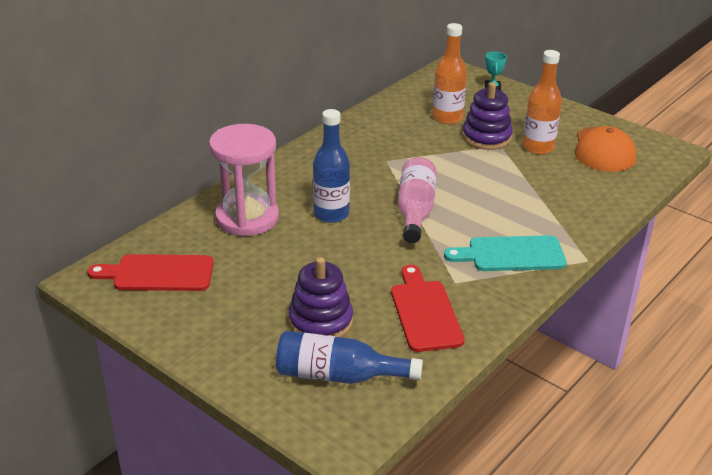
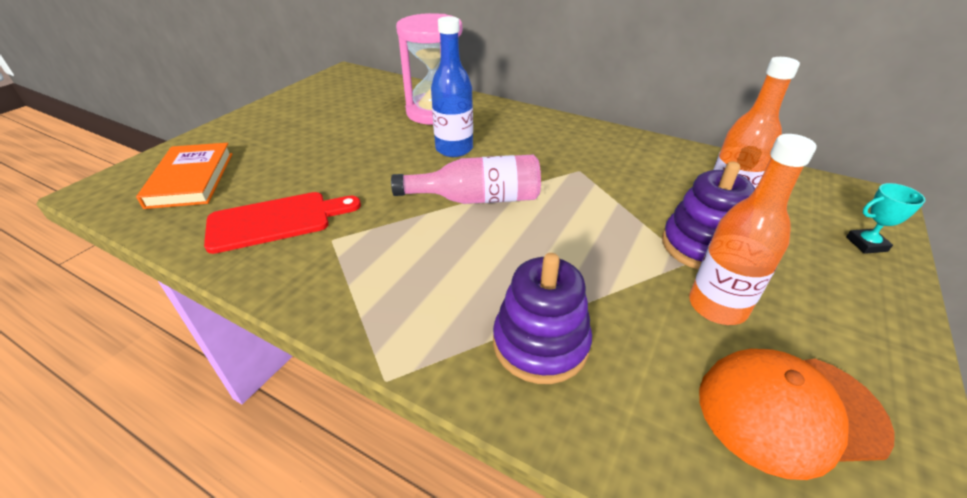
camera: 80 degrees right, 5 degrees up
(158, 273) = (351, 91): red cutting board -> none
(320, 322) = (274, 162): purple stacking toy -> purple stacking toy (540, 343)
(338, 375) = (191, 179): blue bottle -> orange book
(511, 254) = (394, 286): turquoise cutting board -> none

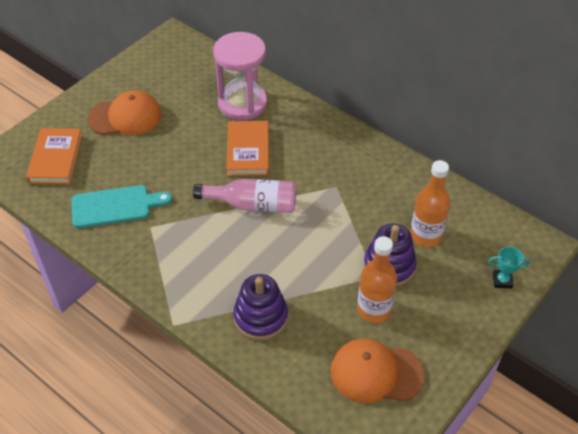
camera: 10 degrees right, 10 degrees up
(276, 221) = (115, 206): red cutting board -> turquoise cutting board
(291, 133) = (125, 117): none -> orange cap
(454, 149) = (248, 151): blue bottle -> orange book

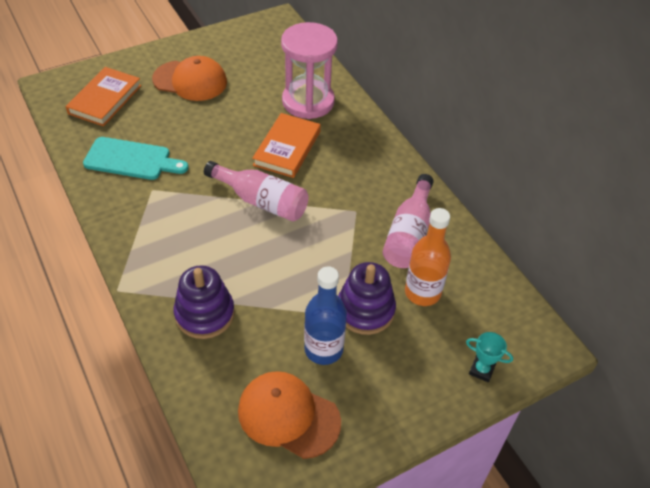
camera: 20 degrees right, 0 degrees up
(374, 310) = (323, 349): orange bottle -> blue bottle
(389, 192) = (408, 234): none -> pink bottle

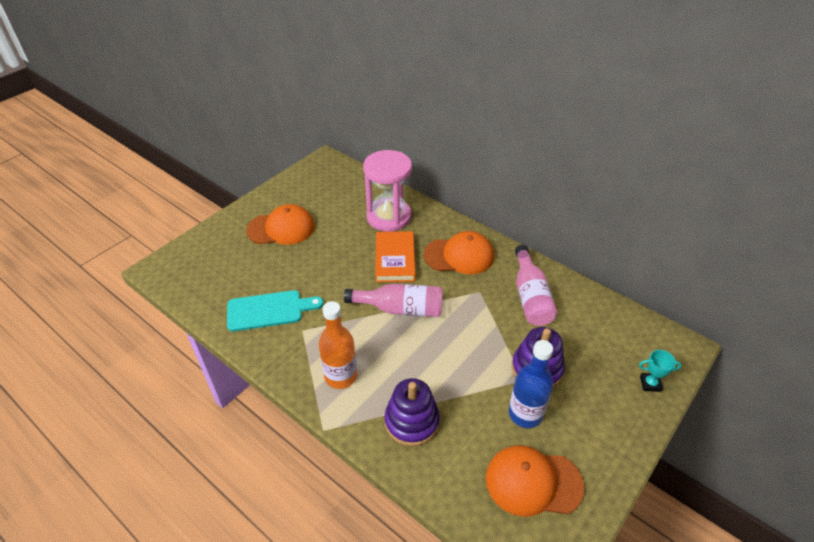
camera: 20 degrees left, 5 degrees down
(105, 99) = (215, 266): orange book -> none
(358, 166) = (459, 256): none -> orange cap
(422, 292) = (569, 339): orange bottle -> orange bottle (340, 376)

